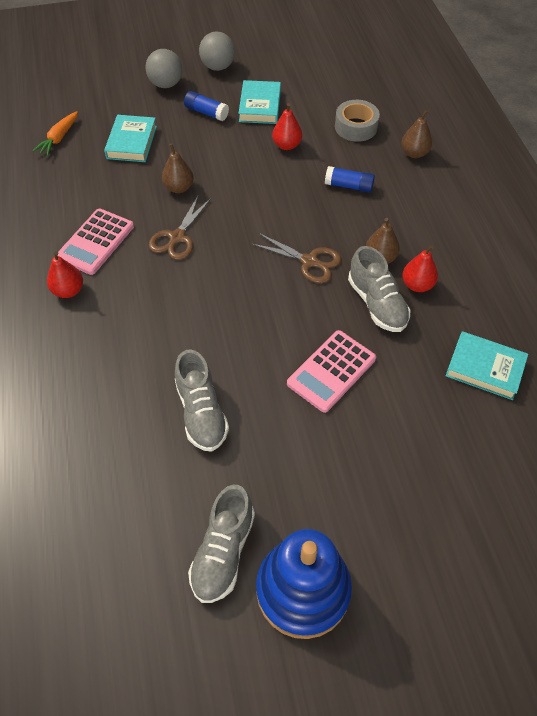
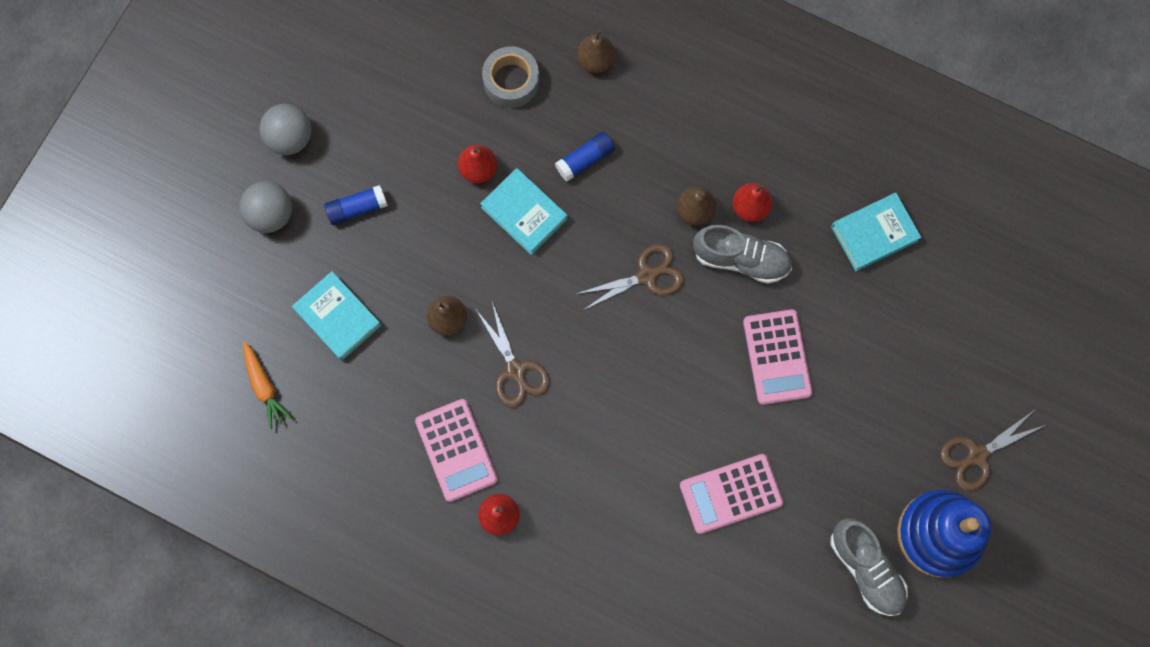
camera: 50 degrees left, 20 degrees up
(201, 412) = (731, 494): grey shoe -> pink calculator
(260, 106) = (395, 147): turquoise book -> turquoise book (524, 213)
(396, 570) = (976, 456): none -> brown scissors

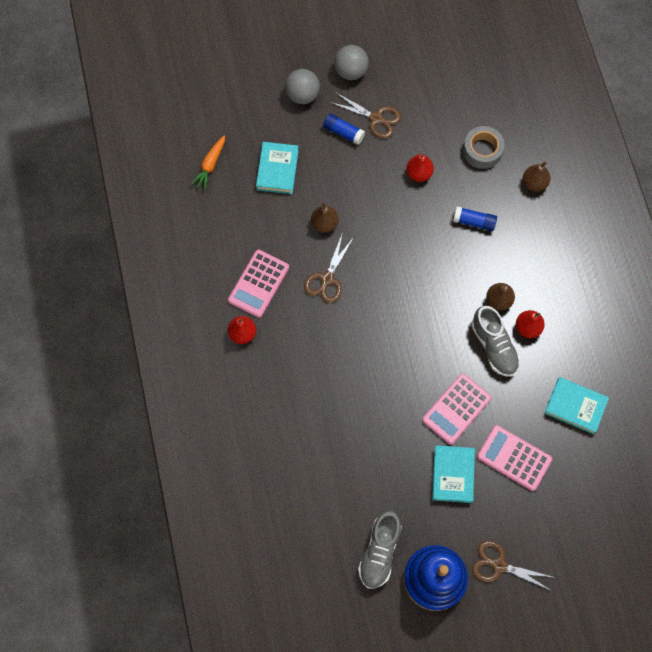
camera: 50 degrees right, 5 degrees down
(524, 213) = (416, 215): turquoise book -> turquoise book (453, 475)
(647, 275) = (440, 304): brown scissors -> brown scissors (376, 119)
(731, 494) = (358, 444): pink calculator -> pink calculator (514, 458)

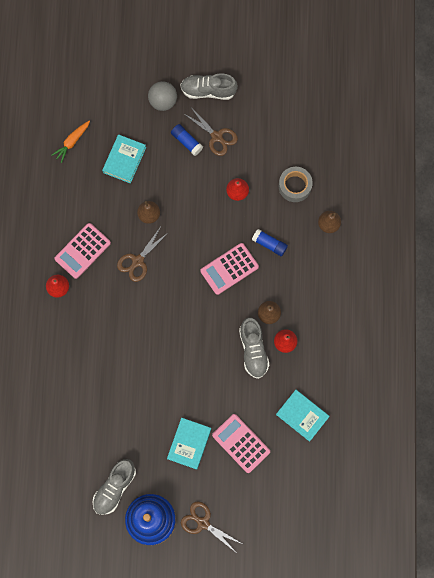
camera: 15 degrees right, 5 degrees up
(351, 71) = (208, 91): grey ball -> grey shoe
(456, 409) = (208, 393): pink calculator -> pink calculator (229, 269)

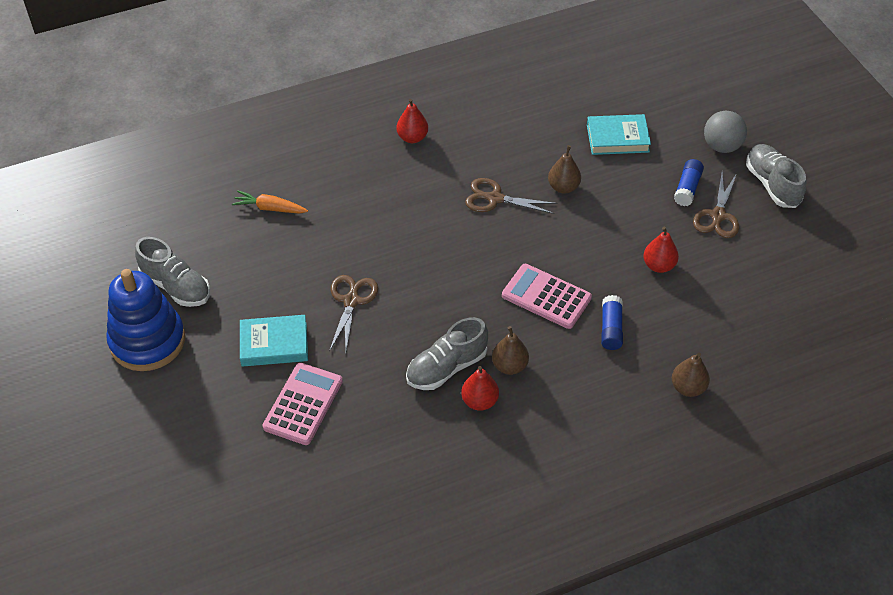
camera: 65 degrees right, 25 degrees down
(72, 142) = (604, 84): orange carrot -> orange carrot (270, 208)
(82, 251) = (474, 142): pink calculator -> none
(114, 488) = (176, 286): grey shoe -> grey shoe turned 150 degrees counterclockwise
(202, 522) = (166, 402): brown scissors -> brown scissors (351, 300)
(295, 186) = (714, 326): grey tape -> none
(302, 415) = (382, 465): turquoise book -> none

